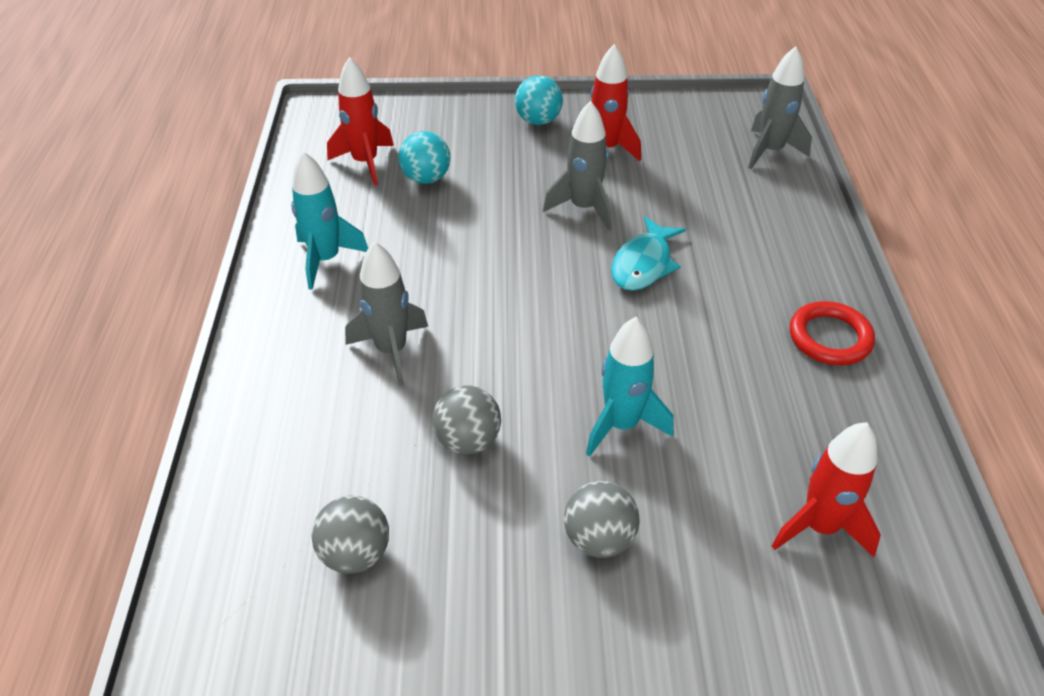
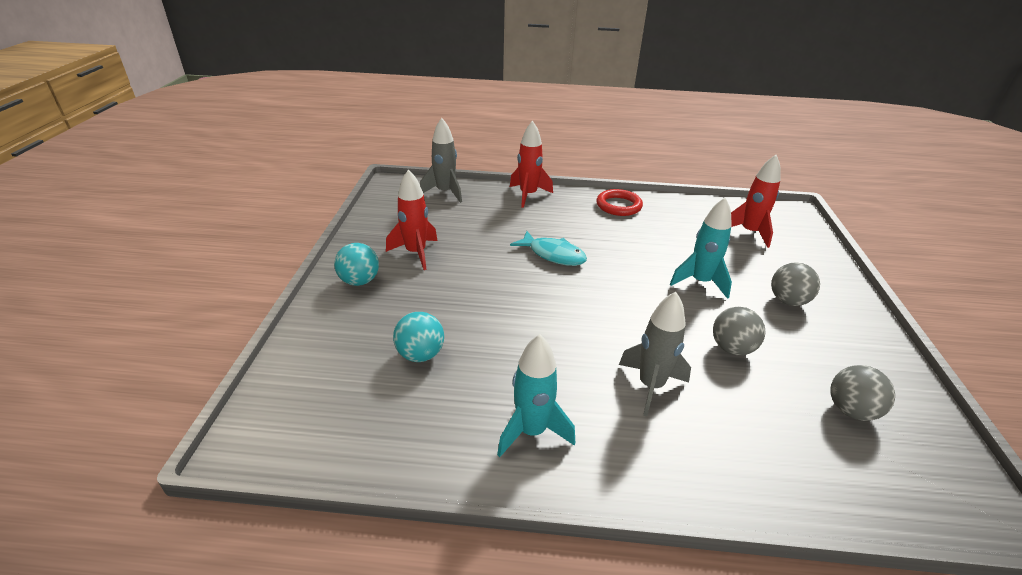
camera: 85 degrees left, 10 degrees down
(365, 162) = (376, 399): red rocket -> red rocket (528, 195)
(583, 208) = (487, 272): grey rocket -> none

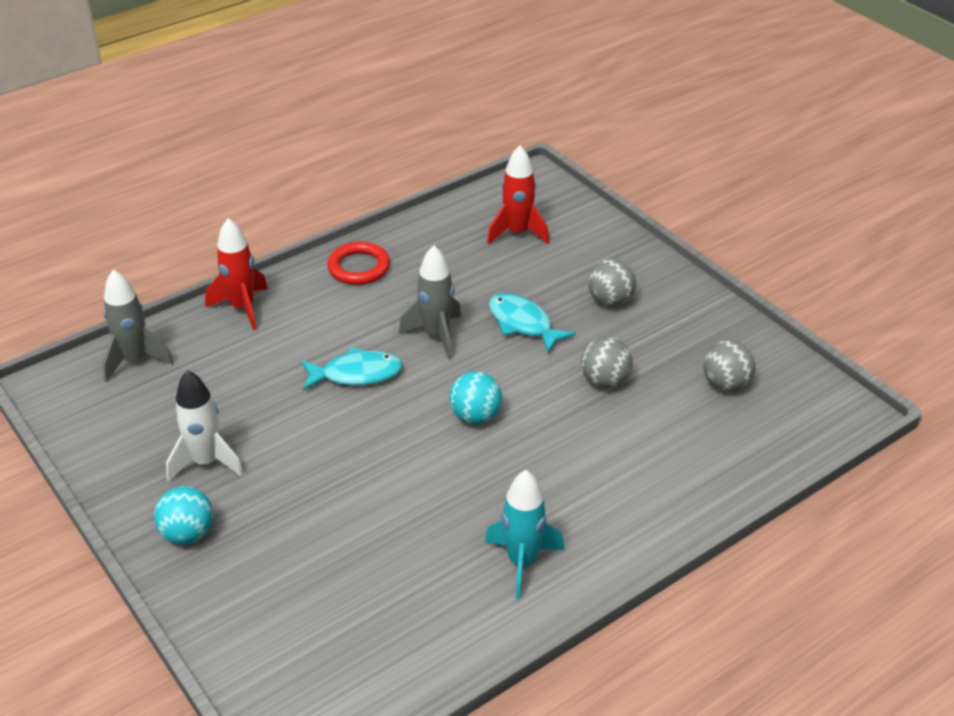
camera: 40 degrees left, 5 degrees up
(416, 253) = (206, 462): red rocket -> white rocket
(420, 355) = (353, 564): turquoise ball -> turquoise ball (475, 416)
(650, 386) = (573, 459): grey rocket -> grey rocket (436, 335)
(700, 282) = (523, 324): turquoise rocket -> turquoise fish

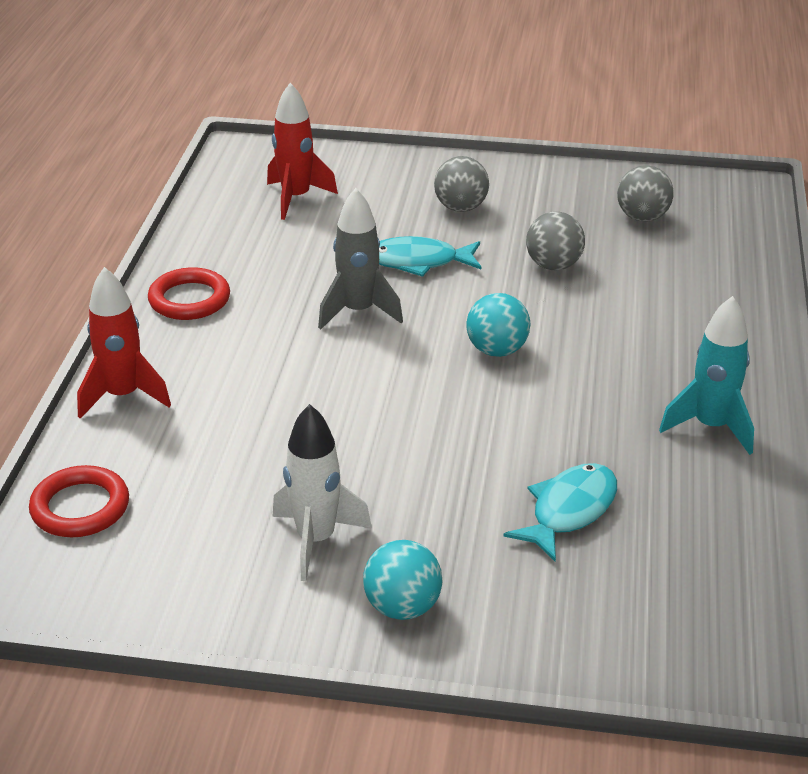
camera: 45 degrees left, 5 degrees down
(135, 360) = (80, 507): grey rocket -> red ring
(356, 374) = (337, 382): turquoise fish -> turquoise fish (569, 511)

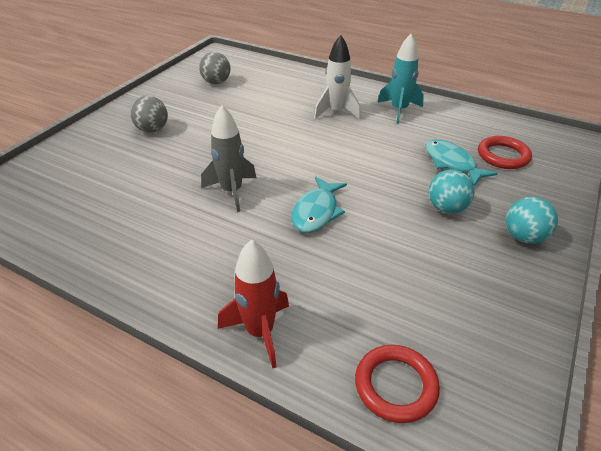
camera: 70 degrees left, 5 degrees up
(189, 299) = (155, 268): red ring -> red ring (503, 156)
(296, 198) = (71, 189): red rocket -> none
(316, 540) = (459, 259): white rocket -> white rocket (336, 112)
(418, 262) = (196, 157): turquoise fish -> turquoise fish (316, 212)
(497, 350) = (305, 151): turquoise ball -> turquoise ball (446, 208)
(553, 265) = (238, 116): grey ball -> none

